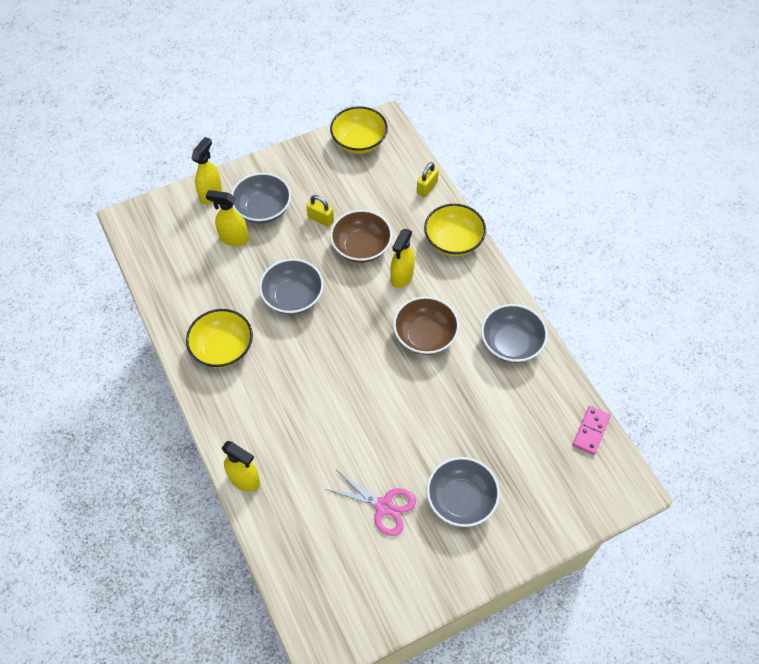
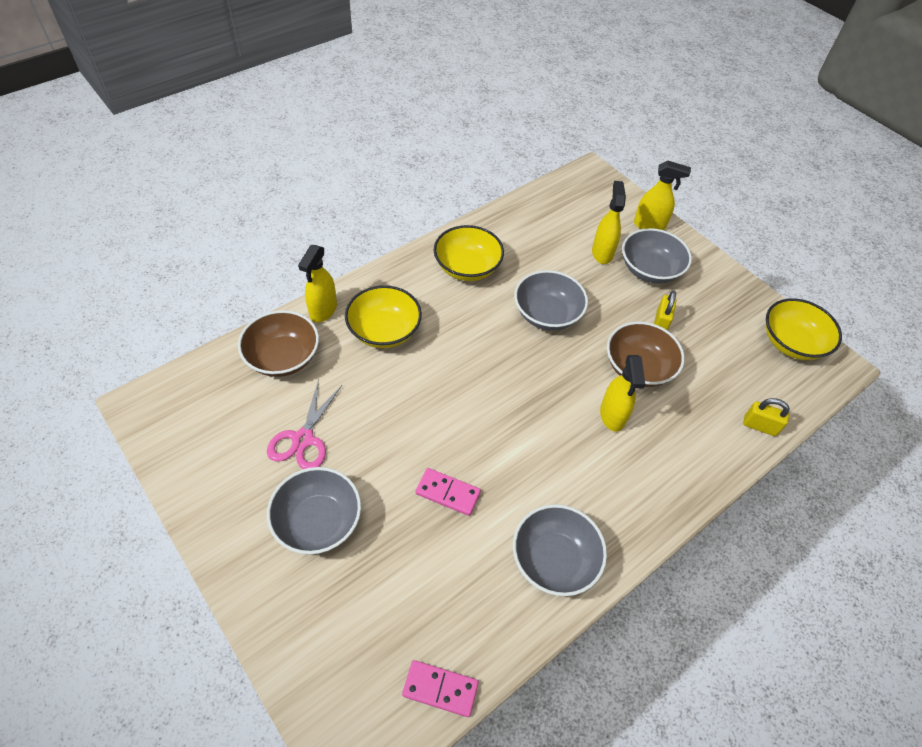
camera: 75 degrees right, 5 degrees down
(402, 277) = (612, 416): yellow spray bottle -> yellow spray bottle turned 105 degrees counterclockwise
(425, 336) = (536, 452): brown bowl -> brown bowl (283, 357)
(450, 403) = (448, 493): none -> pink domino
(453, 241) = (690, 468): yellow bowl -> yellow bowl (384, 331)

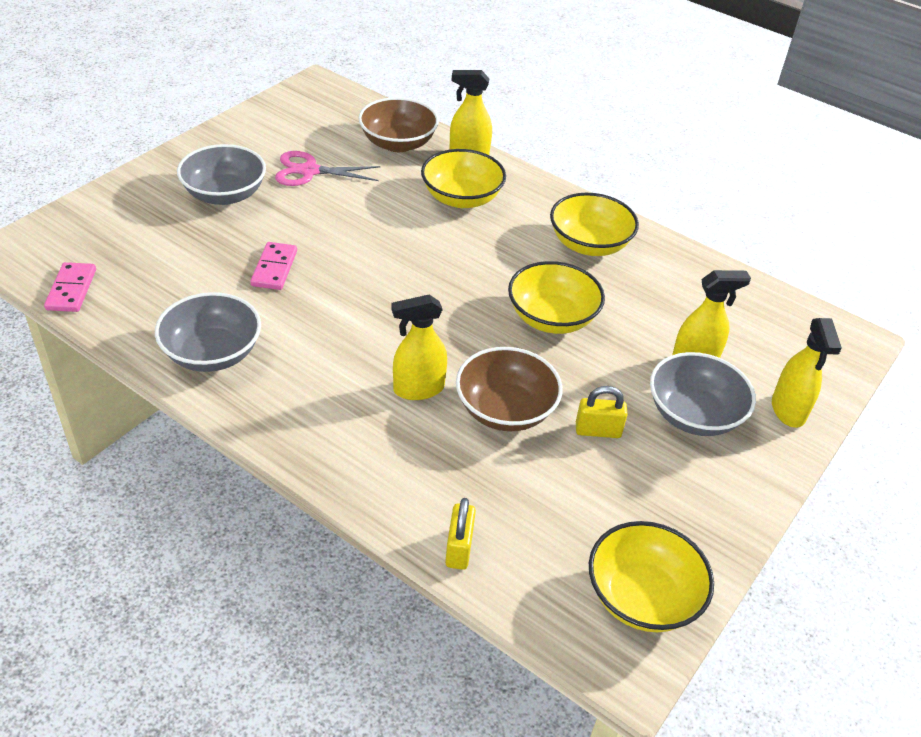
camera: 75 degrees right, 10 degrees down
(547, 314) = (552, 318): grey bowl -> yellow bowl

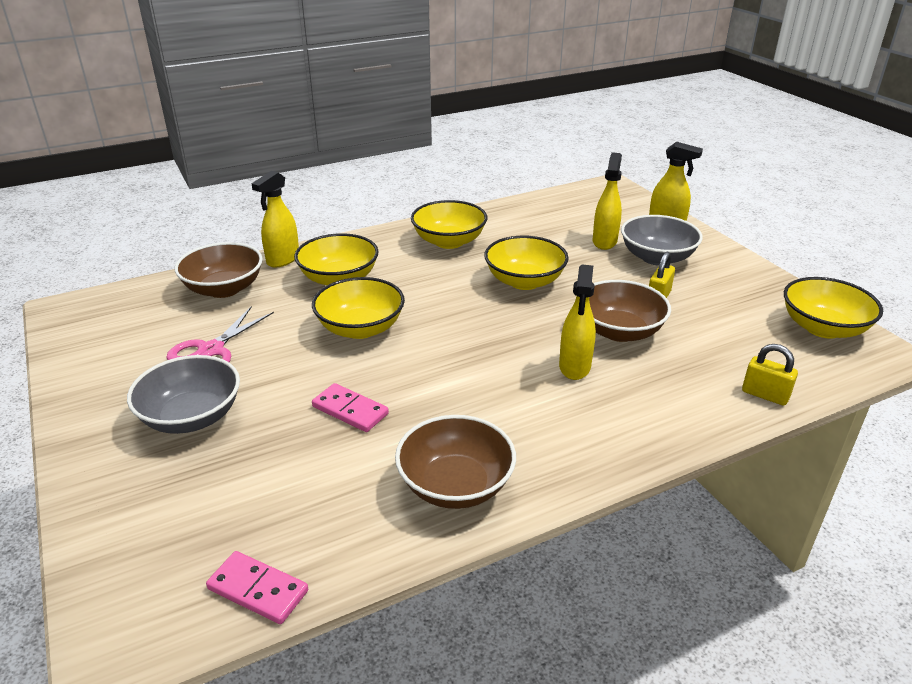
camera: 60 degrees left, 10 degrees down
(212, 353) = (455, 485): grey bowl -> brown bowl
(391, 236) = (360, 328): none -> yellow bowl

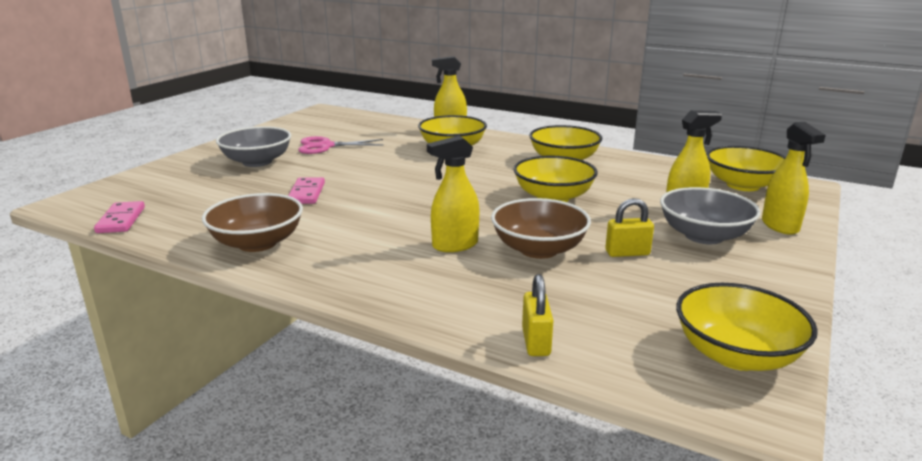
camera: 55 degrees right, 10 degrees down
(224, 289) = (393, 129): brown bowl -> none
(360, 328) = (402, 170): yellow bowl -> yellow bowl (743, 185)

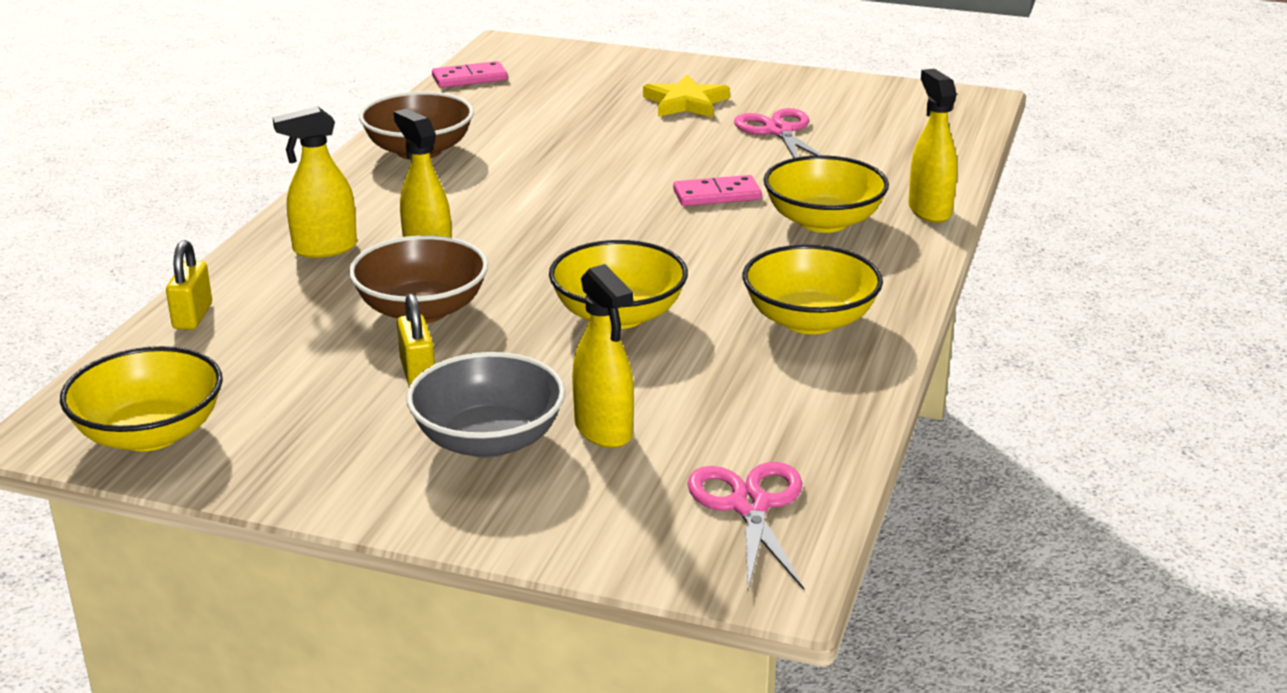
camera: 80 degrees right, 5 degrees up
(257, 162) = (686, 103): grey bowl -> yellow star
(306, 193) = (578, 150): pink domino -> pink domino (717, 195)
(536, 342) = (193, 316): yellow padlock -> yellow padlock turned 75 degrees counterclockwise
(743, 185) = (750, 506): yellow bowl -> pink scissors
(780, 226) = (545, 521): yellow spray bottle -> yellow spray bottle (324, 248)

